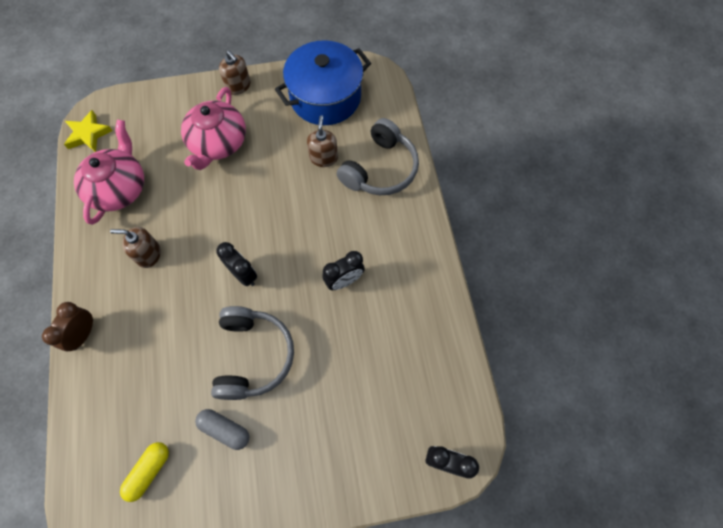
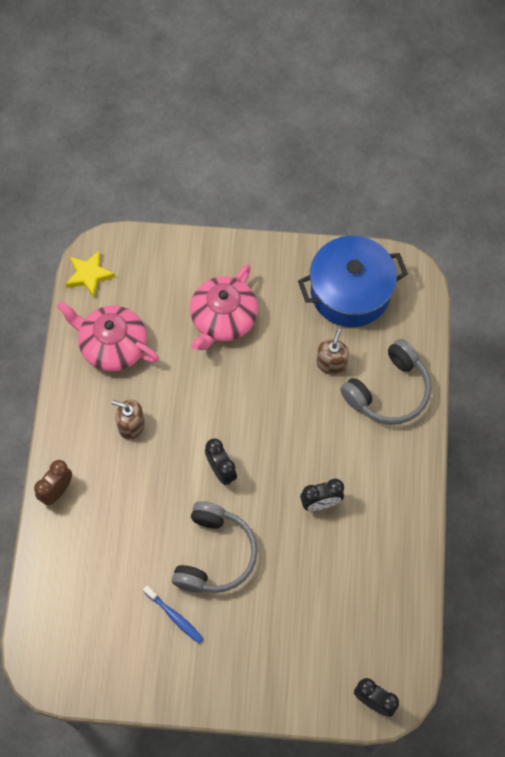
camera: 15 degrees right, 0 degrees up
(119, 188) = (112, 345): pink teapot -> pink teapot turned 90 degrees counterclockwise
(149, 471) = (99, 635): yellow capsule -> none
(225, 430) = (174, 616): grey capsule -> blue toothbrush
(238, 86) = (258, 255): brown soap dispenser -> none

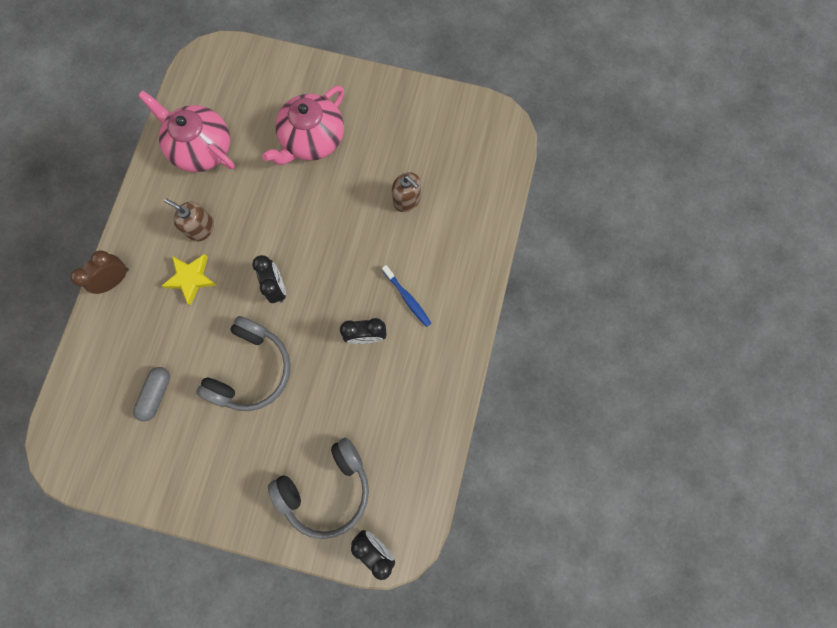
camera: 10 degrees right, 10 degrees up
(89, 275) = (195, 77): yellow star -> yellow star (191, 278)
(125, 595) = (156, 394): none -> grey capsule
(174, 616) = (199, 424): blue toothbrush -> blue toothbrush (407, 298)
(331, 363) = (407, 200): brown soap dispenser -> brown soap dispenser turned 105 degrees clockwise
(350, 292) = (440, 133): blue pot -> none
(389, 391) = (457, 236): grey headphones -> grey headphones (327, 488)

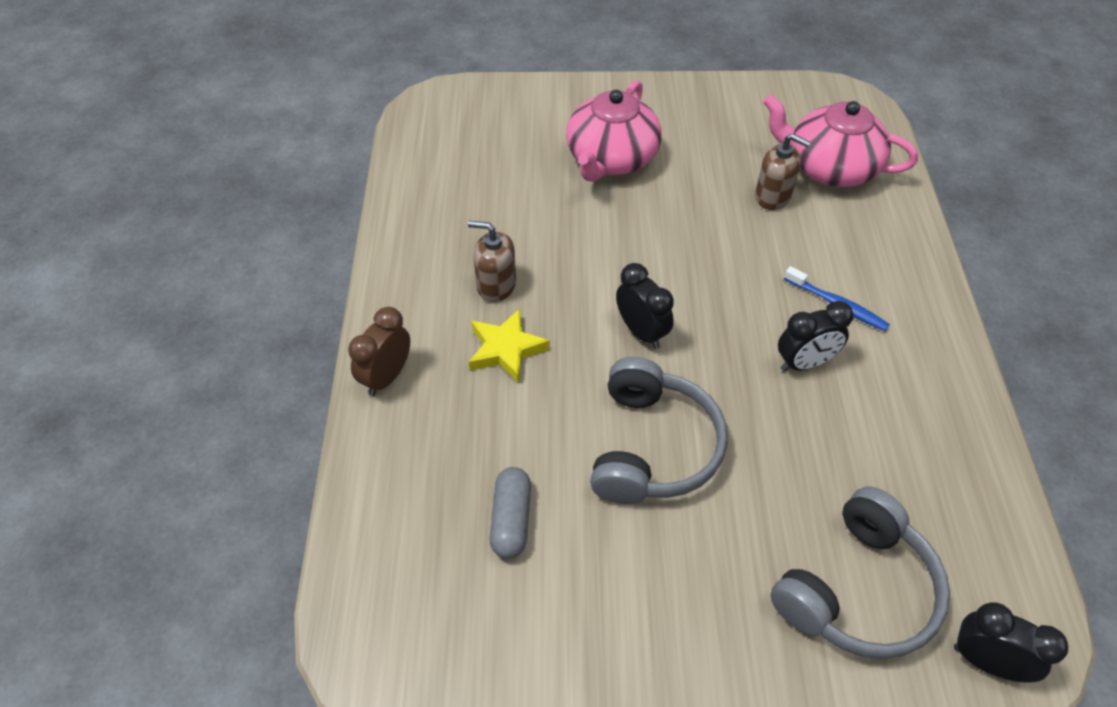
camera: 15 degrees left, 25 degrees down
(201, 148) = (459, 196): pink teapot -> pink teapot (830, 167)

